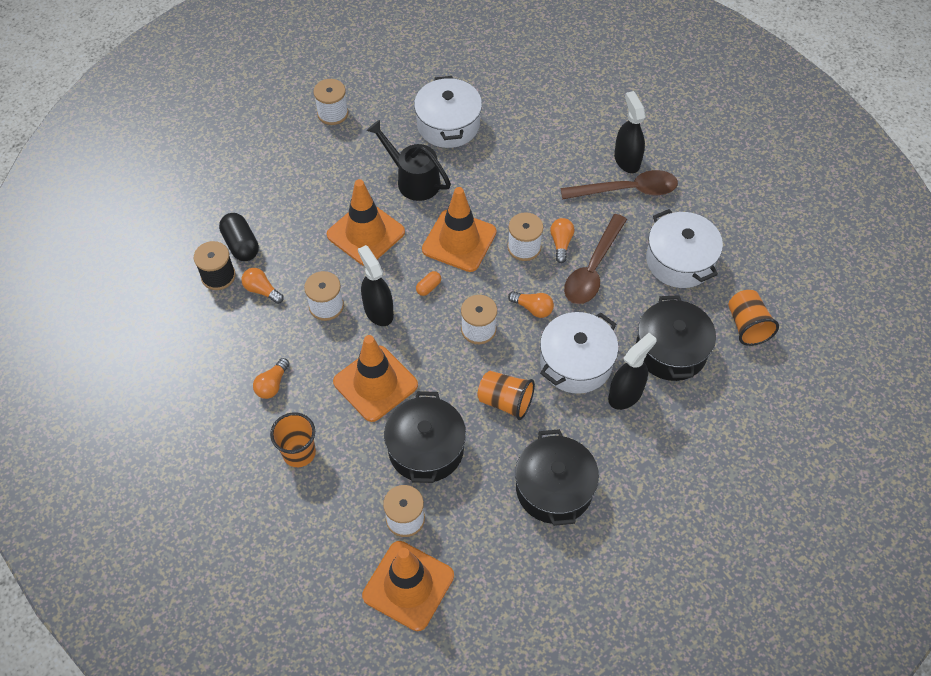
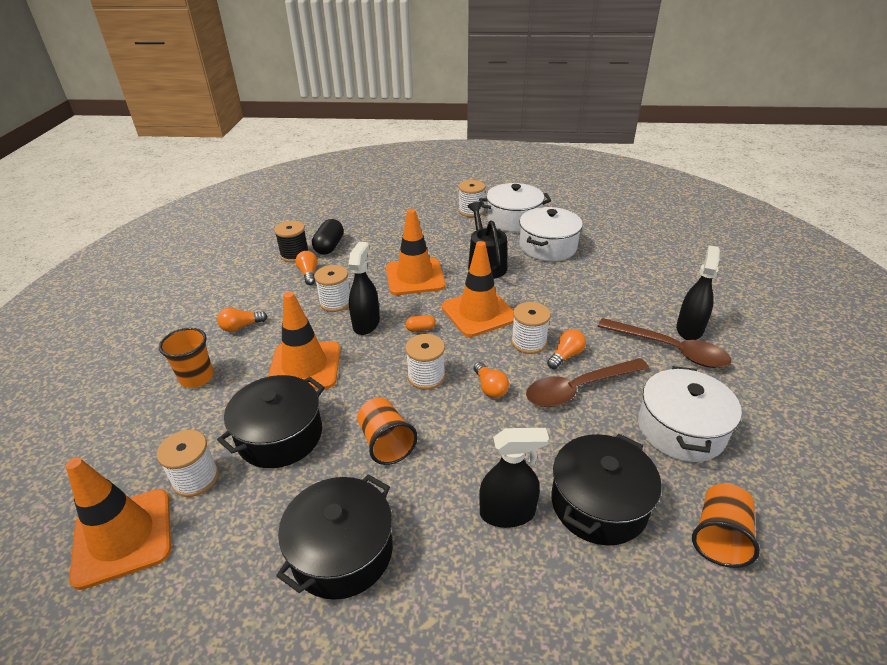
camera: 40 degrees right, 20 degrees down
(576, 363) = (485, 452): white pot -> white pot (513, 219)

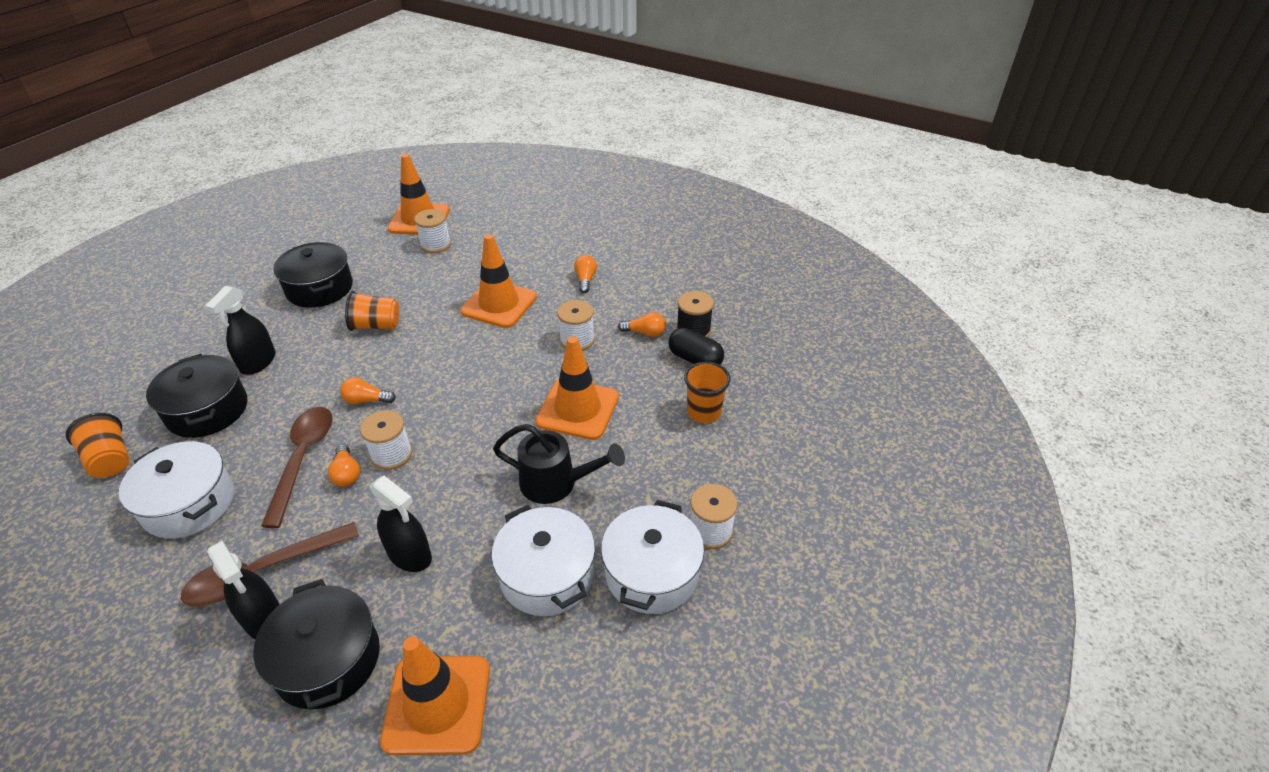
camera: 115 degrees right, 5 degrees up
(196, 377) = (536, 253): orange cup -> orange cup (704, 412)
(280, 435) = (436, 281): black pot -> black pot (328, 660)
(366, 323) = (525, 351): black spray bottle -> black spray bottle (410, 555)
(420, 329) = (485, 384): orange capsule -> none
(426, 376) = (419, 367): white spool -> none
(478, 313) = (470, 436): orange traffic cone -> orange traffic cone (437, 704)

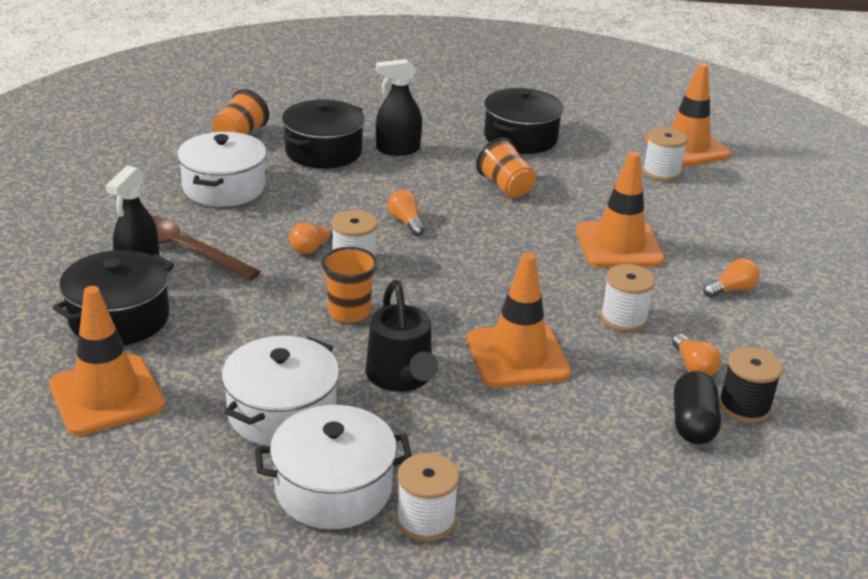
camera: 60 degrees right, 10 degrees down
(303, 459) = (310, 218): brown spoon -> none
(410, 555) = (249, 318): black spray bottle -> none
(704, 412) = (608, 459): orange cup -> orange cup (349, 312)

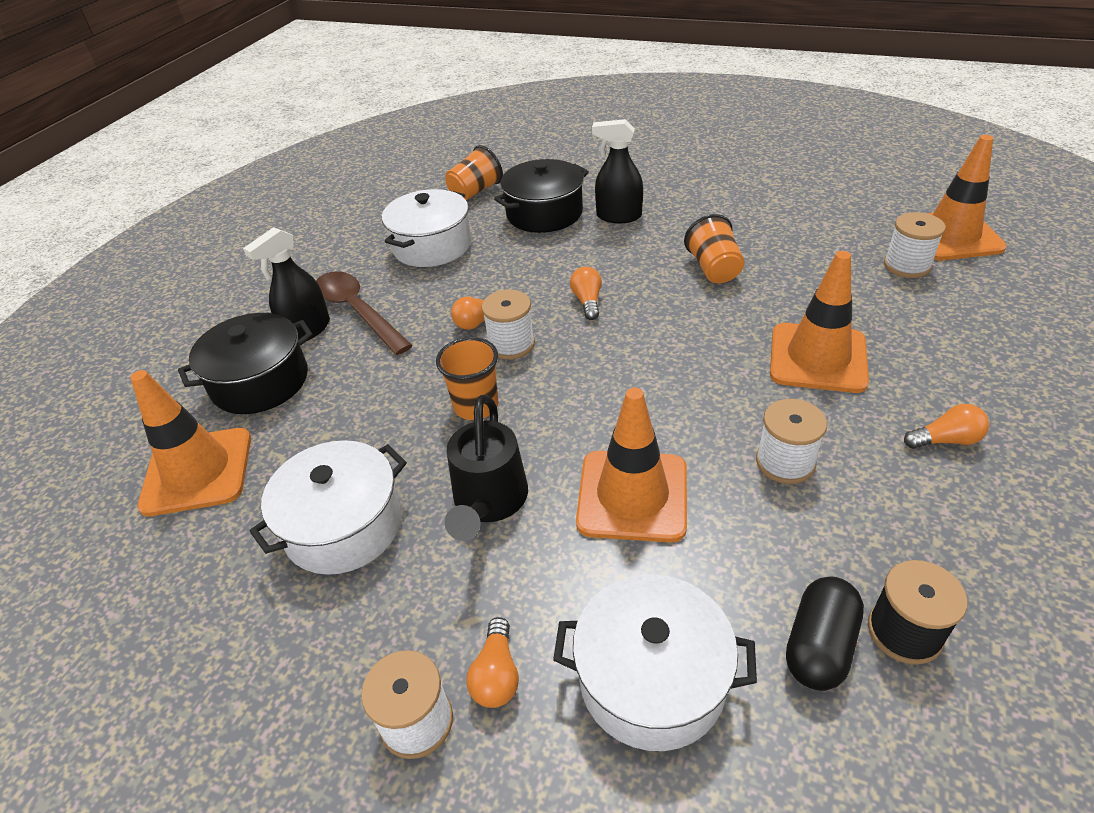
camera: 25 degrees right, 10 degrees up
(333, 488) = (341, 646): white pot -> white pot (652, 679)
(520, 138) = (755, 211): black pot -> none
(693, 366) = (852, 551): orange light bulb -> orange light bulb (496, 675)

